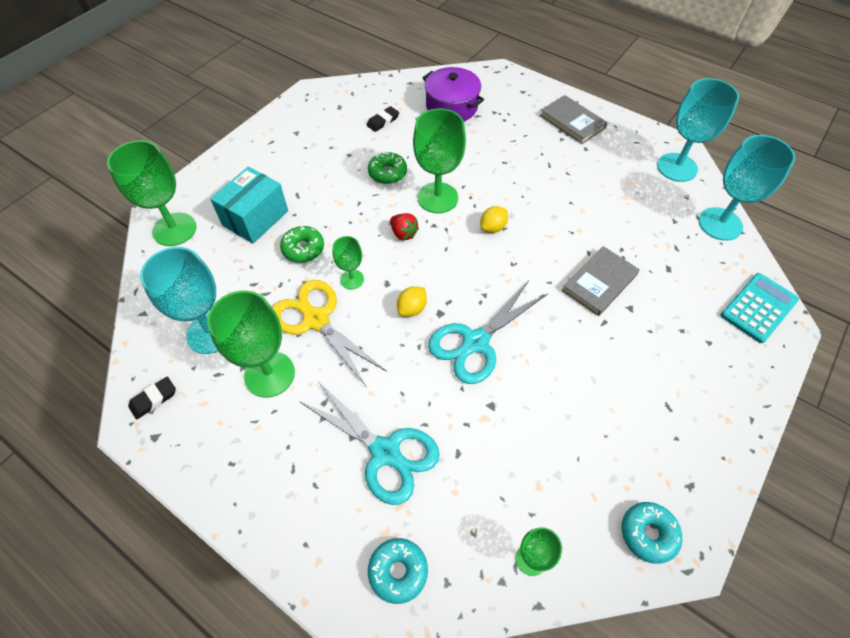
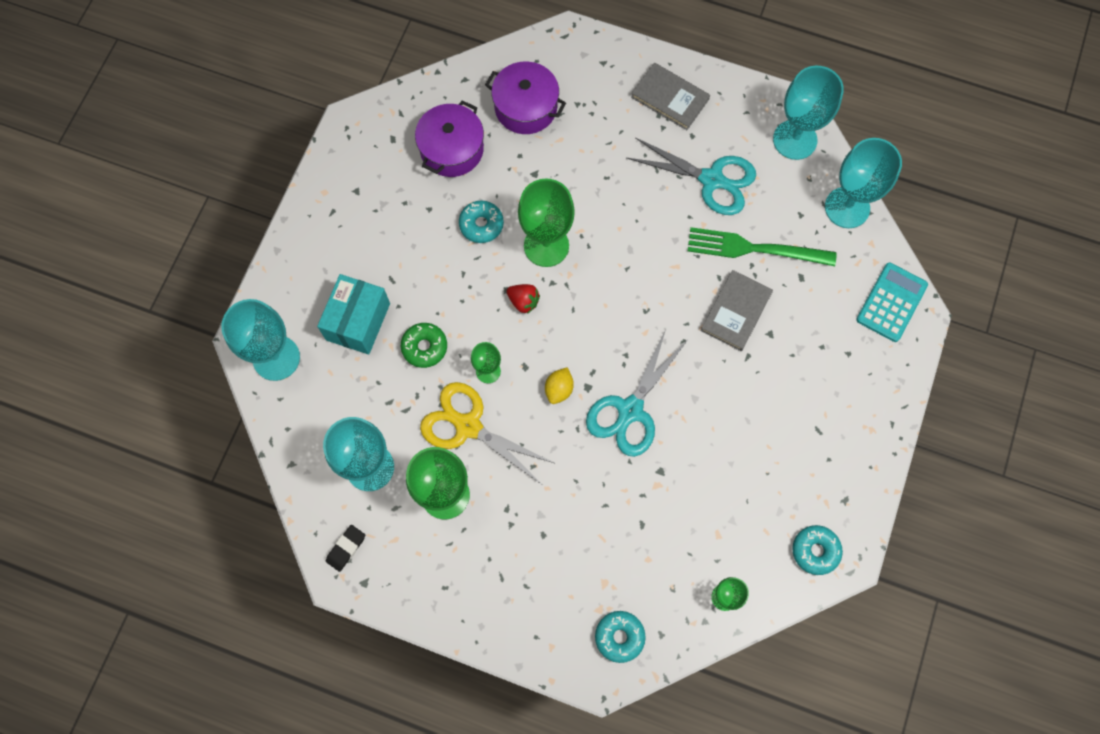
camera: 15 degrees left, 15 degrees up
(174, 229) = (276, 358): green goblet -> turquoise goblet
(383, 121) = (452, 149): black eraser -> purple pot
(385, 452) = (578, 540): turquoise scissors -> turquoise scissors (711, 180)
(387, 173) = (481, 225): green donut -> turquoise donut
(493, 227) = (615, 270): yellow lemon -> none
(625, 237) = (753, 249): none -> green fork

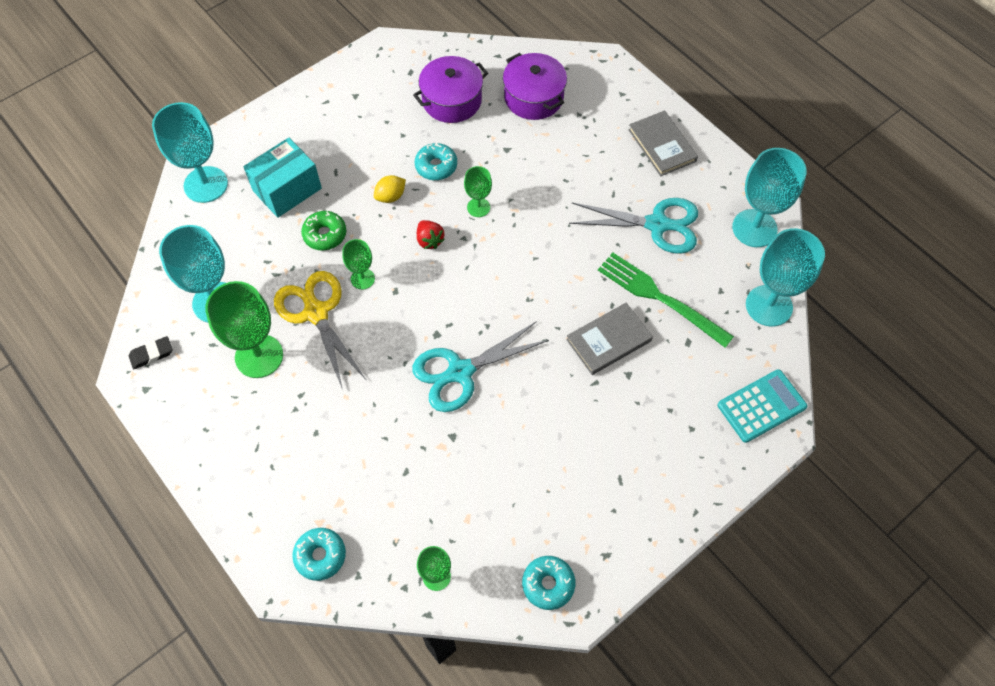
camera: 30 degrees right, 10 degrees down
(546, 245) = (478, 207): green goblet -> green goblet, size x0.53
(559, 389) = (411, 323): yellow lemon -> yellow lemon (390, 196)
(711, 180) = (657, 224): turquoise scissors -> turquoise scissors turned 45 degrees counterclockwise

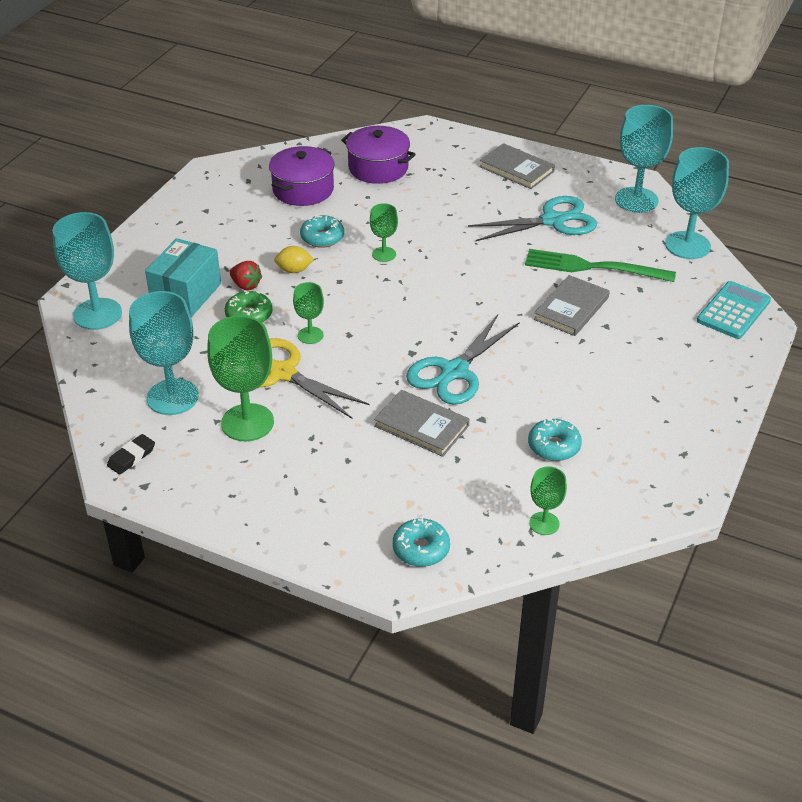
camera: 25 degrees left, 20 degrees down
(390, 196) = (294, 270): yellow lemon -> yellow lemon turned 60 degrees clockwise
(397, 422) = (421, 426): none -> grey book
(429, 240) = (355, 290): red strawberry -> red strawberry (246, 285)
(548, 584) = (649, 492): turquoise donut -> turquoise donut (554, 446)

